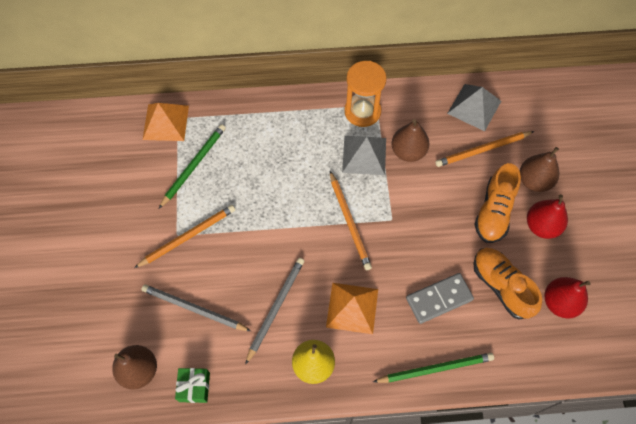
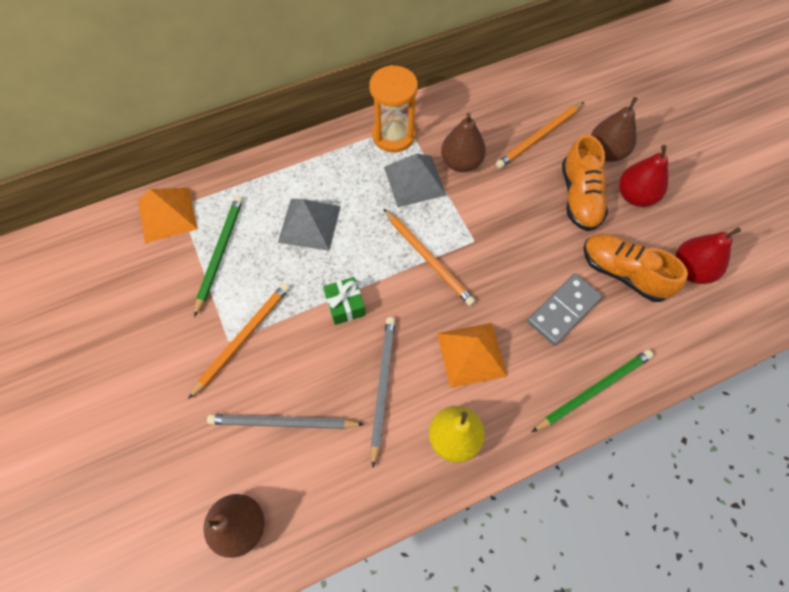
camera: 20 degrees left, 0 degrees up
(194, 387) = (319, 520): green gift -> green gift (345, 305)
(474, 107) = (511, 96): grey pyramid -> grey pyramid (309, 224)

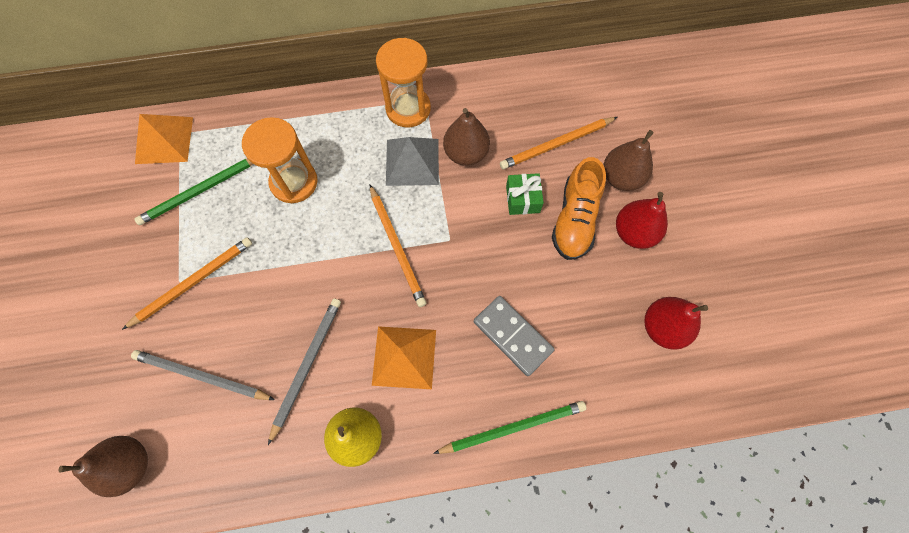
camera: 15 degrees right, 5 degrees up
(220, 253) = (200, 191): green pencil -> green pencil turned 150 degrees counterclockwise
(309, 224) = (294, 182): grey pyramid -> orange hourglass
(345, 305) = (299, 275): green gift -> green gift (522, 199)
(563, 310) = (513, 336): grey domino -> grey domino turned 75 degrees clockwise
(623, 273) = (590, 313): orange shoe -> none

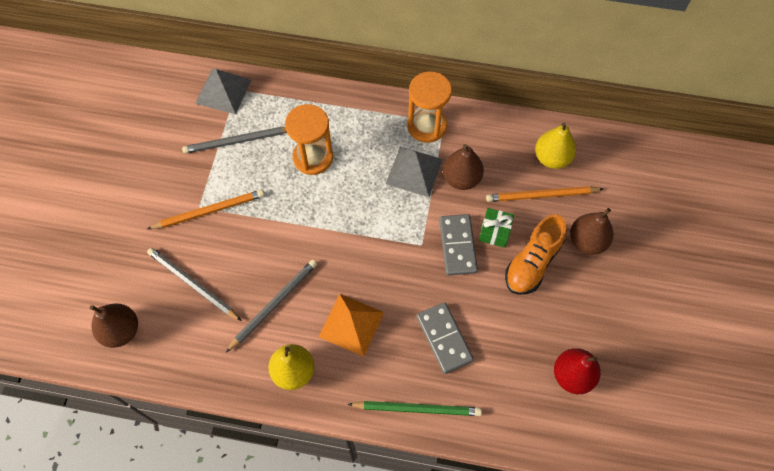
camera: 20 degrees right, 5 degrees down
(164, 140) = (223, 91): orange pyramid -> grey pyramid
(200, 191) = (237, 141): green pencil -> grey pencil
(397, 247) = (377, 236): orange pencil -> none
(489, 228) = (458, 246): none -> grey domino
(552, 102) = (552, 158): none -> yellow pear
(634, 232) = (579, 290): red pear -> none

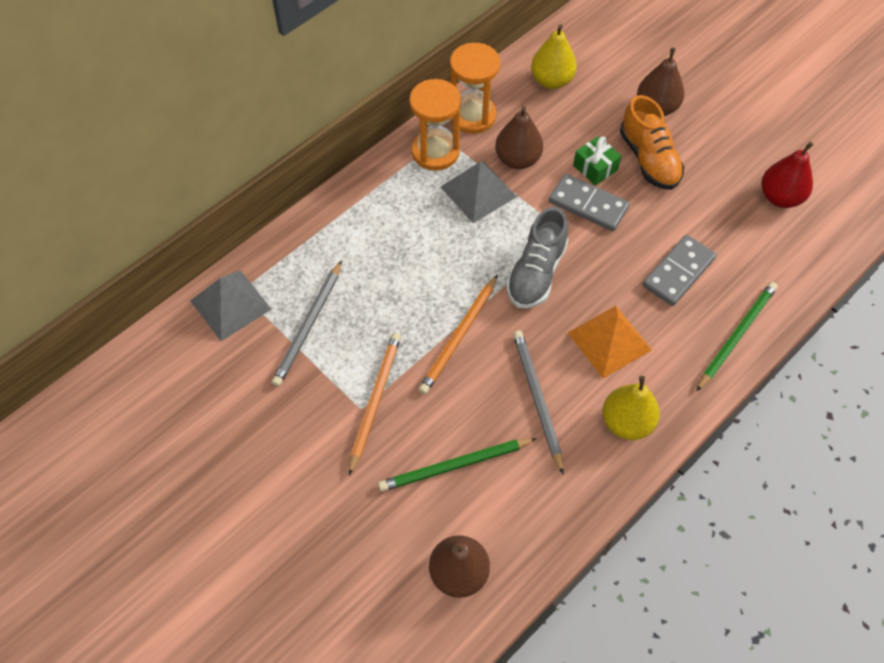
camera: 55 degrees left, 5 degrees down
(193, 284) = (454, 466): grey pencil -> green pencil
(313, 157) = (389, 267): orange hourglass -> orange hourglass (472, 116)
(374, 246) = (536, 273): none -> grey shoe
(444, 338) = (678, 272): grey domino -> grey domino turned 60 degrees counterclockwise
(541, 195) = (584, 111): orange pencil -> orange pencil (459, 336)

